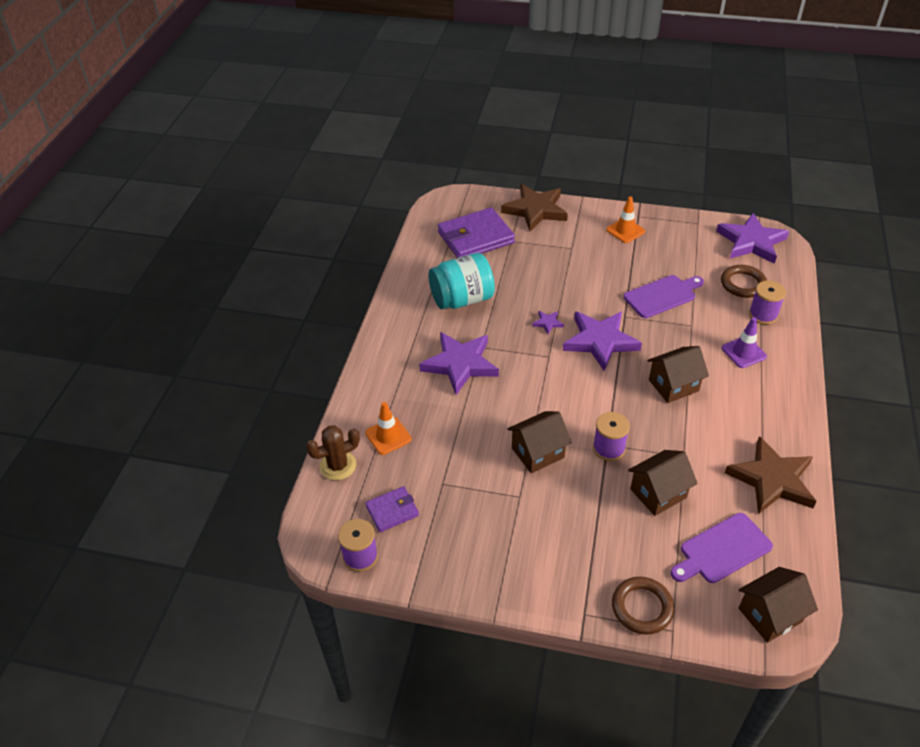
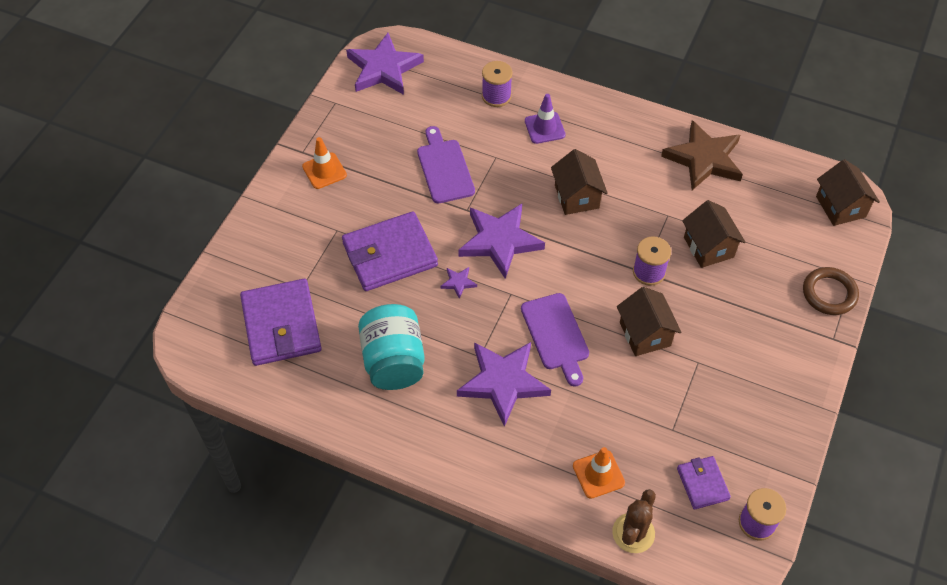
camera: 80 degrees left, 10 degrees up
(338, 466) = (633, 533): brown cactus -> brown cactus turned 45 degrees clockwise
(535, 210) = (251, 250): brown star -> none
(559, 280) = (390, 255): none -> purple wallet
(722, 550) = (775, 218): purple cutting board -> purple cutting board (556, 335)
(743, 284) = (447, 97): brown ring -> none

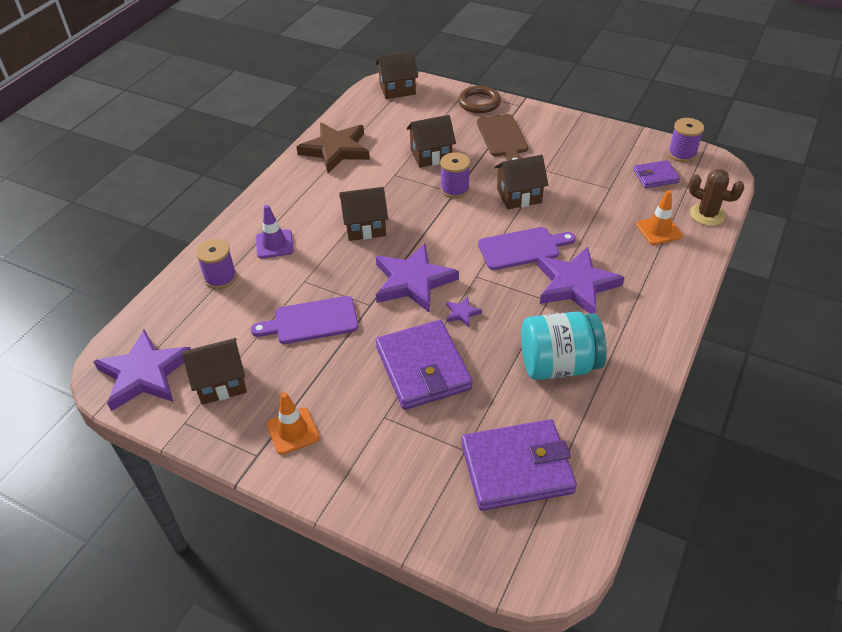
camera: 85 degrees left, 10 degrees down
(374, 118) = (221, 383): none -> brown house
(756, 319) = (503, 138): none -> brown cutting board

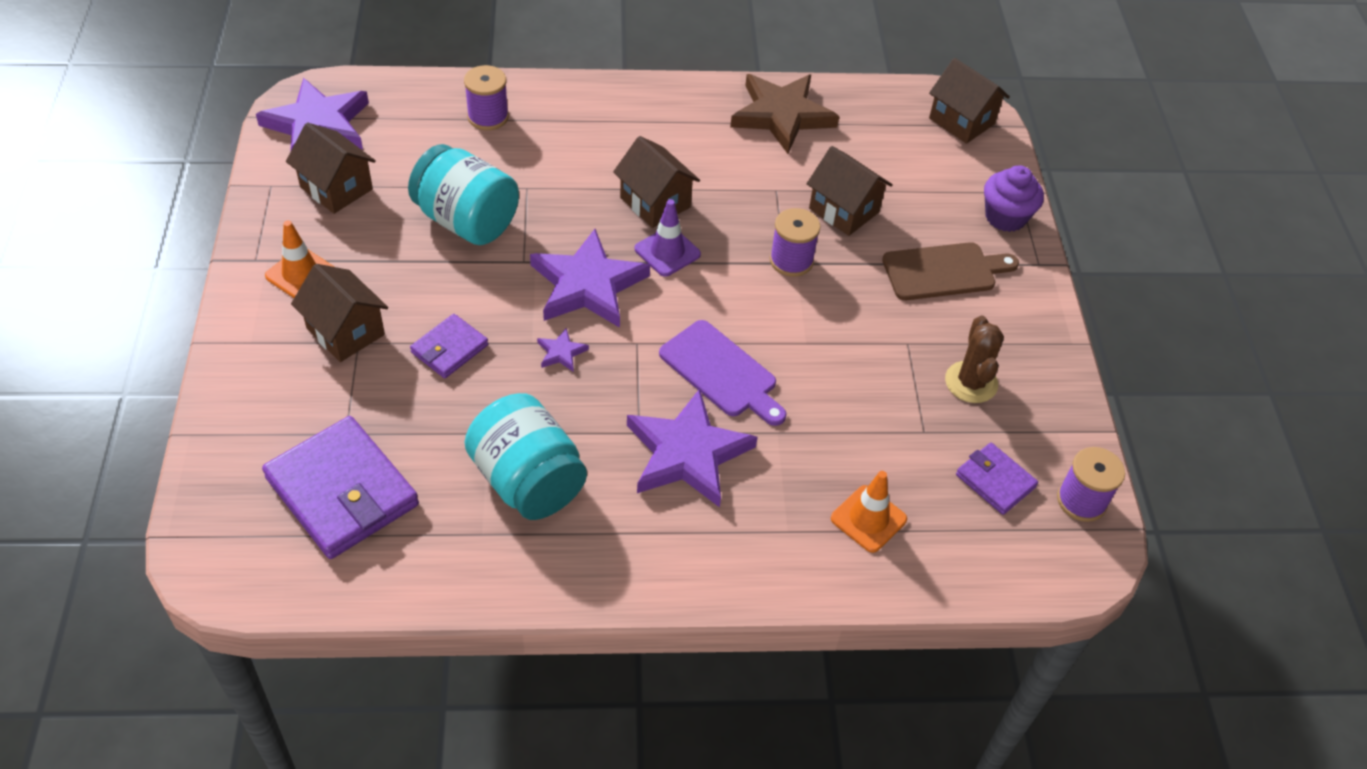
camera: 55 degrees right, 5 degrees up
(274, 244) = (570, 136): purple traffic cone -> purple traffic cone (667, 252)
(311, 321) = (466, 221): purple cutting board -> turquoise jar
(423, 368) = (449, 349): purple wallet -> purple wallet, size x0.53
(479, 103) = (1005, 217): brown ring -> purple cupcake
(503, 138) = (944, 271): brown cutting board -> brown cutting board turned 150 degrees counterclockwise
(519, 196) = (828, 333): brown house -> brown house (345, 331)
(707, 215) = (950, 572): brown cactus -> brown cactus (971, 382)

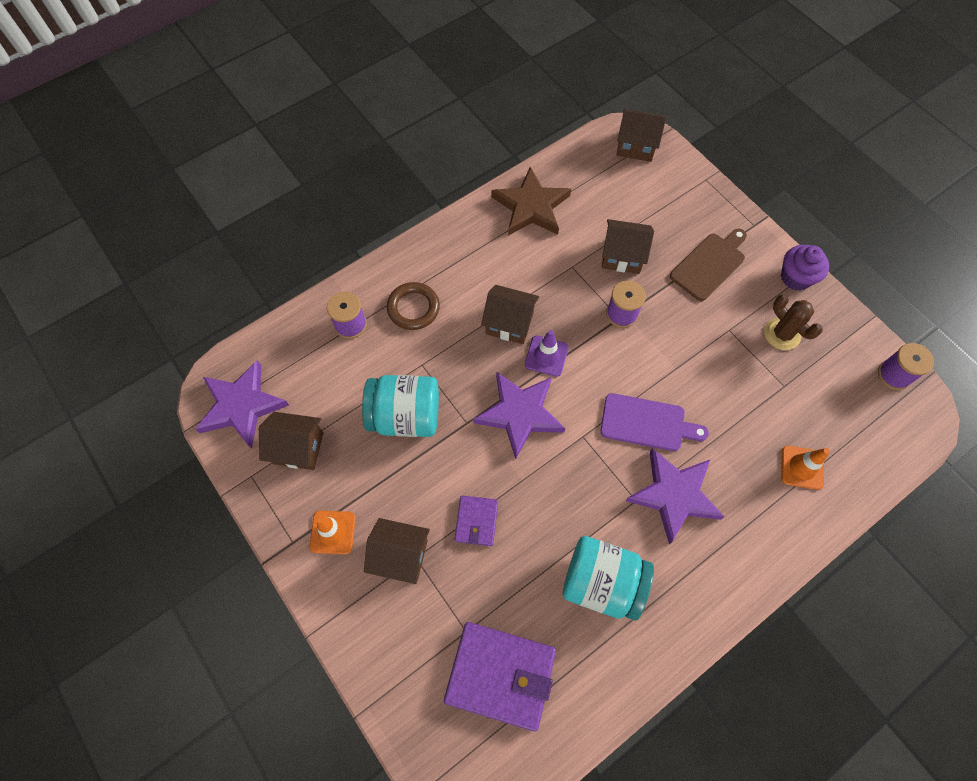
camera: 30 degrees left, 15 degrees up
(561, 352) = (545, 475): purple star -> none
(566, 136) = (413, 308): none -> brown ring
(995, 481) = (844, 393): purple wallet -> none
(1005, 217) = (712, 202): purple cupcake -> purple cupcake (795, 277)

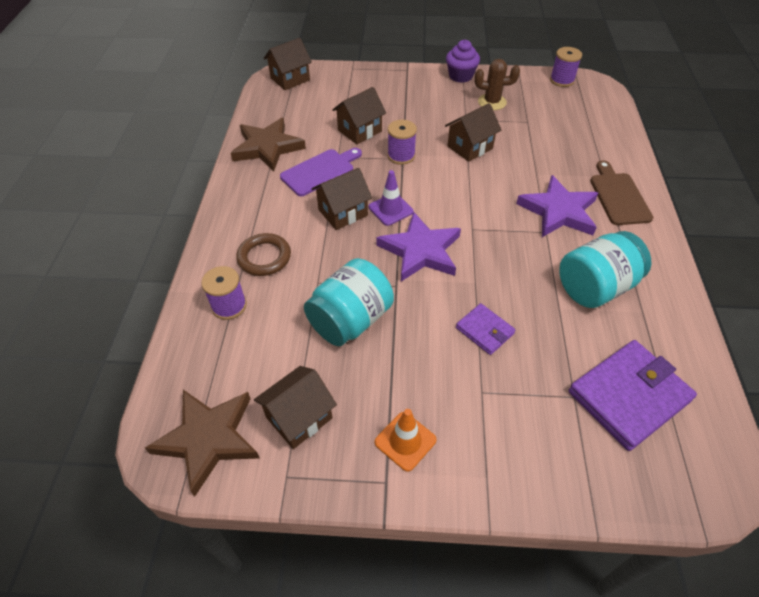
camera: 50 degrees left, 15 degrees down
(241, 406) = (208, 439): purple star -> brown star
(400, 555) = (471, 402): brown house -> brown house (470, 147)
(647, 423) = (494, 192): purple cutting board -> purple cutting board (320, 171)
(709, 264) = (412, 100): brown cutting board -> brown cutting board (618, 196)
(802, 467) = (589, 146): orange traffic cone -> none

